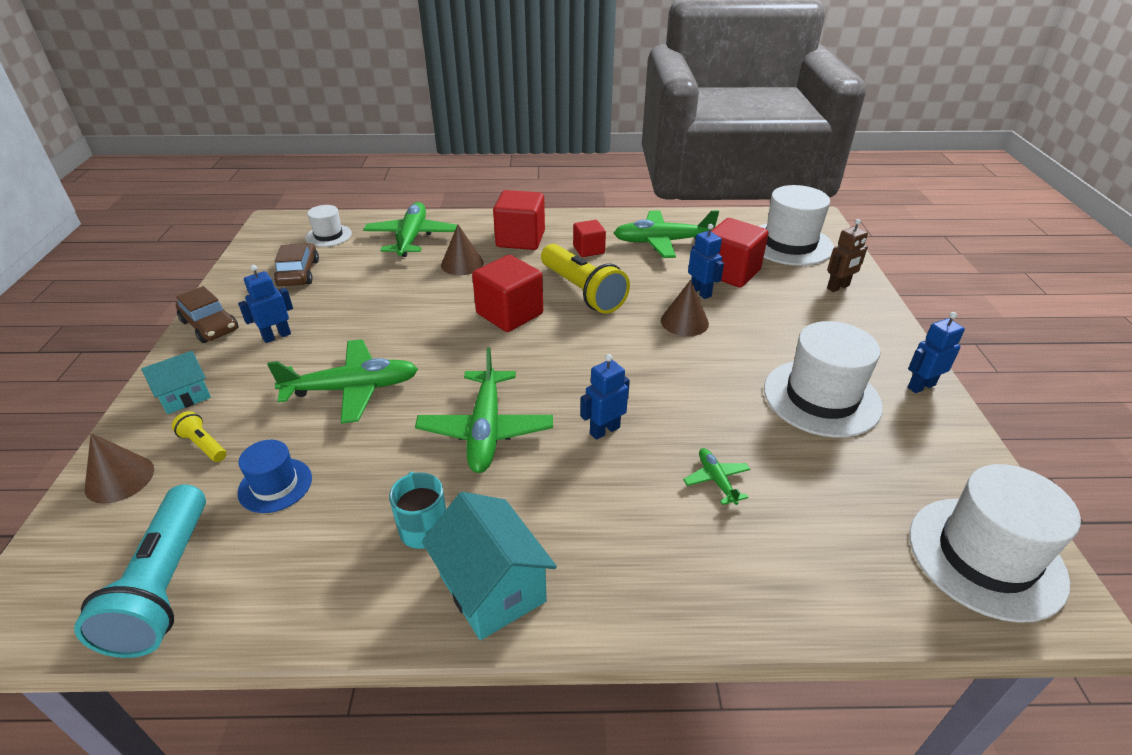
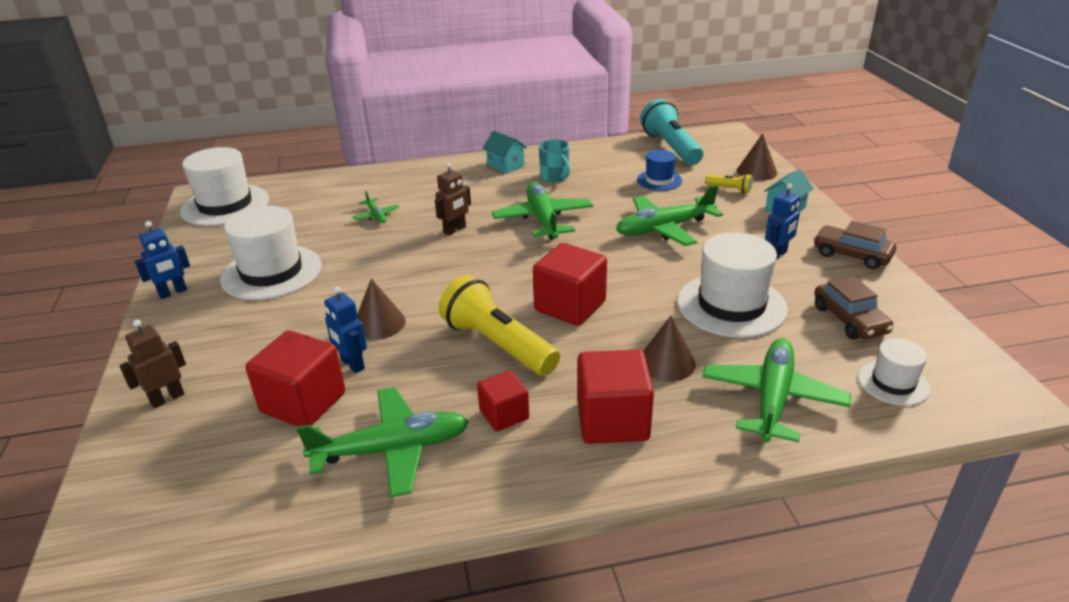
camera: 170 degrees right, 5 degrees down
(412, 238) = (772, 398): green plane -> green plane turned 150 degrees counterclockwise
(492, 588) = (505, 165): turquoise house -> turquoise house, size x0.63
(604, 430) = (455, 230): blue robot -> brown robot
(789, 244) = (184, 478): white hat -> white hat (731, 305)

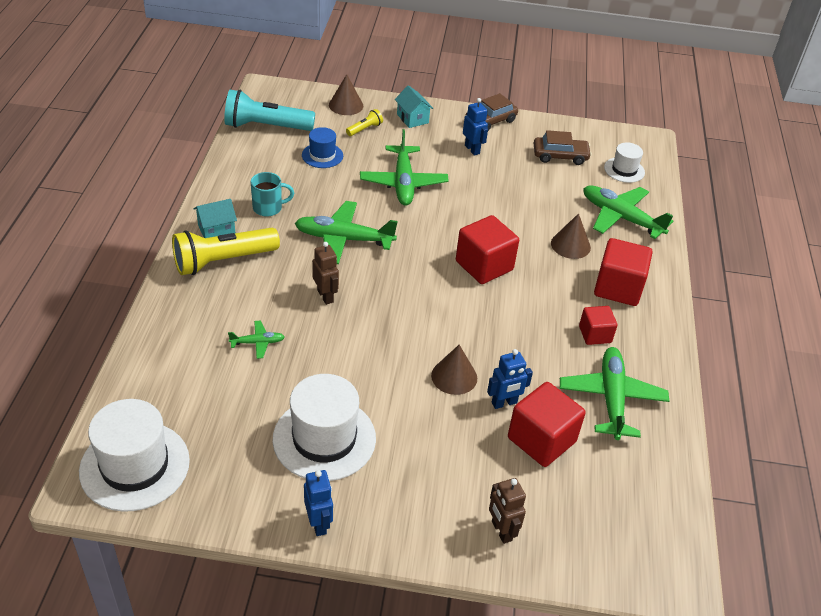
camera: 75 degrees left, 10 degrees up
(497, 344) = (515, 316): yellow flashlight -> yellow flashlight (223, 261)
(731, 305) = (521, 194): white hat -> none

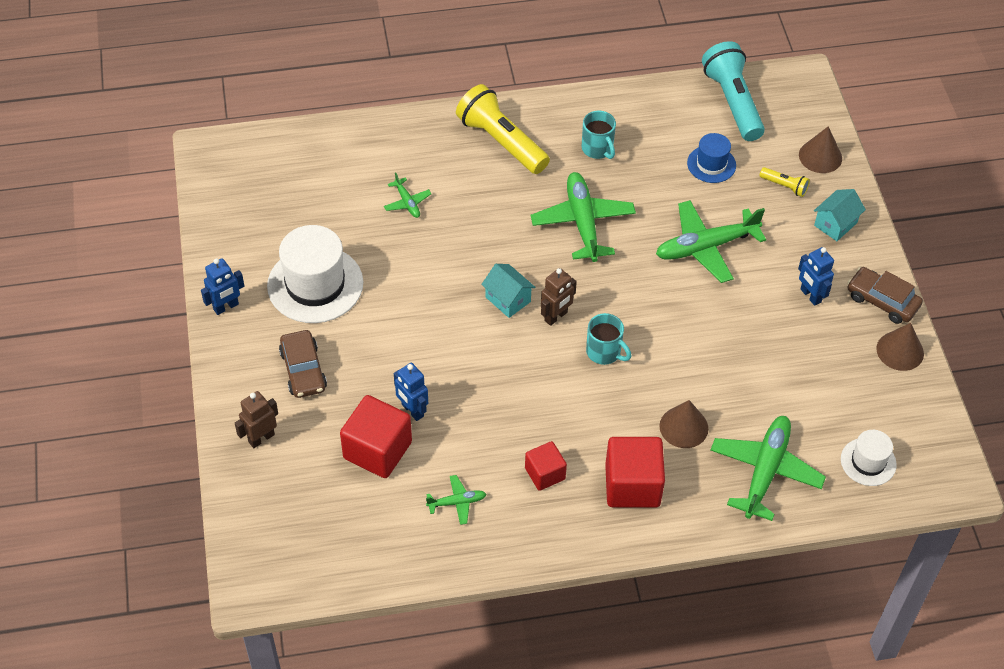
camera: 75 degrees right, 10 degrees up
(135, 466) = (241, 171): white hat -> none
(216, 230) = (543, 121): turquoise house -> turquoise house (508, 299)
(325, 296) = (492, 233): brown robot -> brown robot (556, 316)
(454, 376) = (429, 362): brown cone -> brown cone (900, 351)
(472, 149) = (810, 296): blue robot -> blue robot turned 105 degrees clockwise
(484, 266) = (604, 352): red cube -> turquoise mug
(560, 156) = (854, 387): brown car -> brown car (303, 370)
(611, 398) = (457, 502): green plane -> green plane, size x0.48

